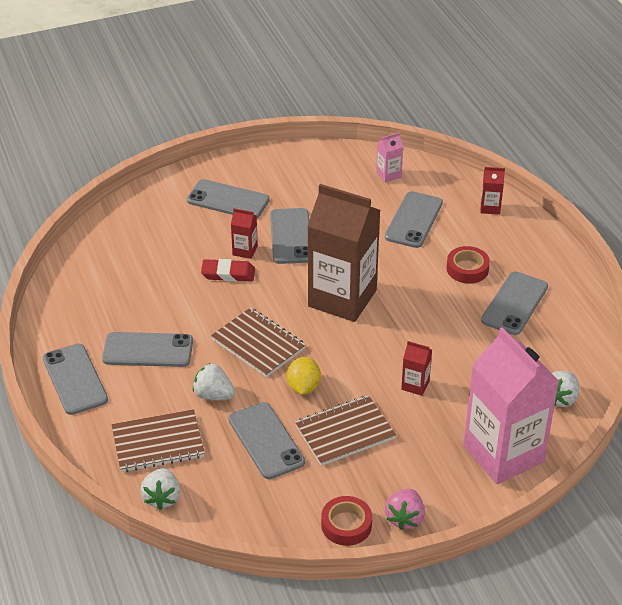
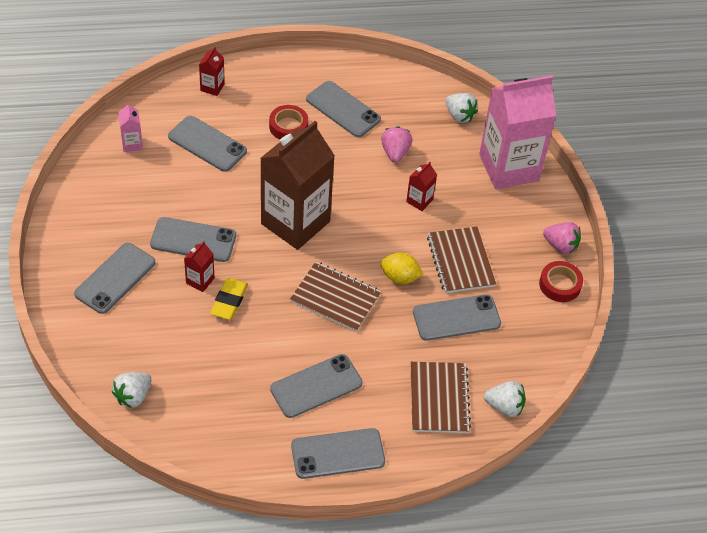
camera: 80 degrees left, 10 degrees up
(148, 350) = (316, 386): grey phone -> grey phone turned 45 degrees clockwise
(213, 395) = (391, 345): white strawberry -> white strawberry (133, 396)
(228, 273) = (229, 301): red eraser -> yellow eraser
(258, 344) = (335, 298): brown notebook -> brown notebook turned 60 degrees clockwise
(474, 354) = (395, 152): none -> pink strawberry

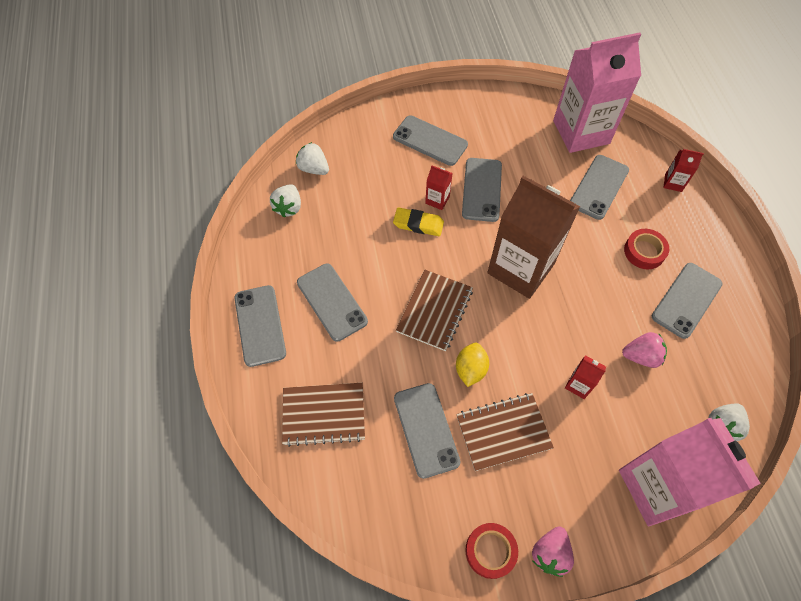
camera: 90 degrees right, 10 degrees up
(132, 144) = (581, 132): pink carton -> pink carton, size x2.50
(504, 406) = (317, 483): white strawberry -> white strawberry (288, 207)

